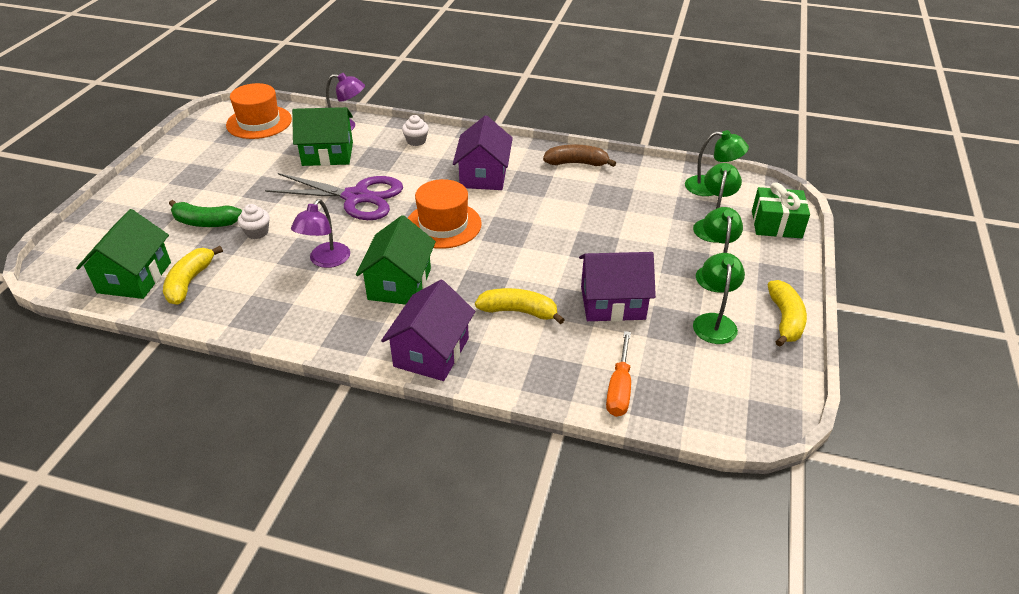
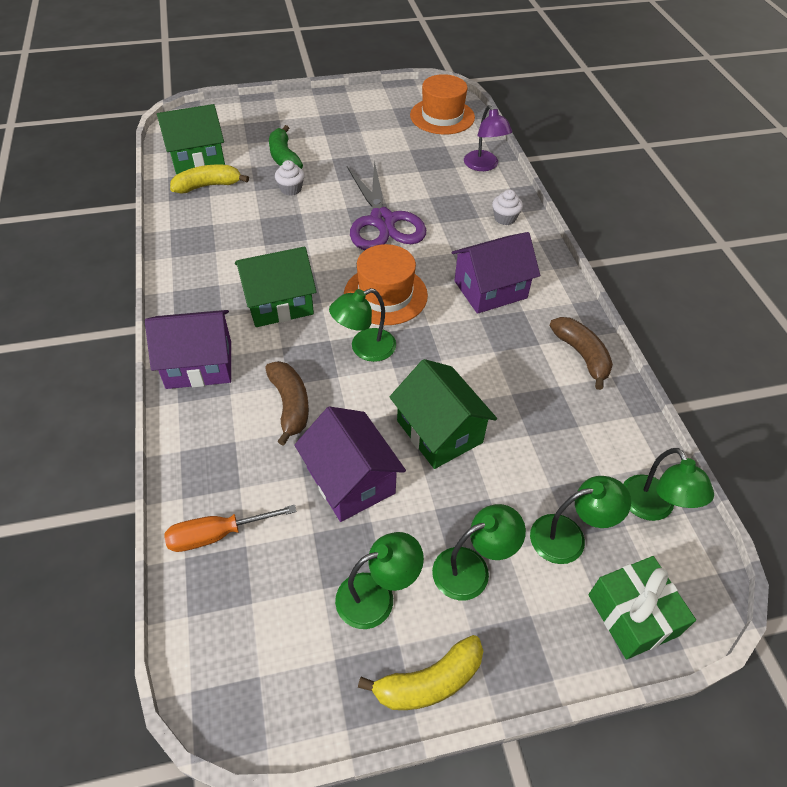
camera: 60 degrees right, 10 degrees up
(325, 261) = (280, 244): purple lamp -> none
(327, 154) = (431, 175): green house -> green house (439, 431)
(491, 254) = (364, 348): none -> green lamp
(518, 311) = (290, 405): yellow banana -> brown banana

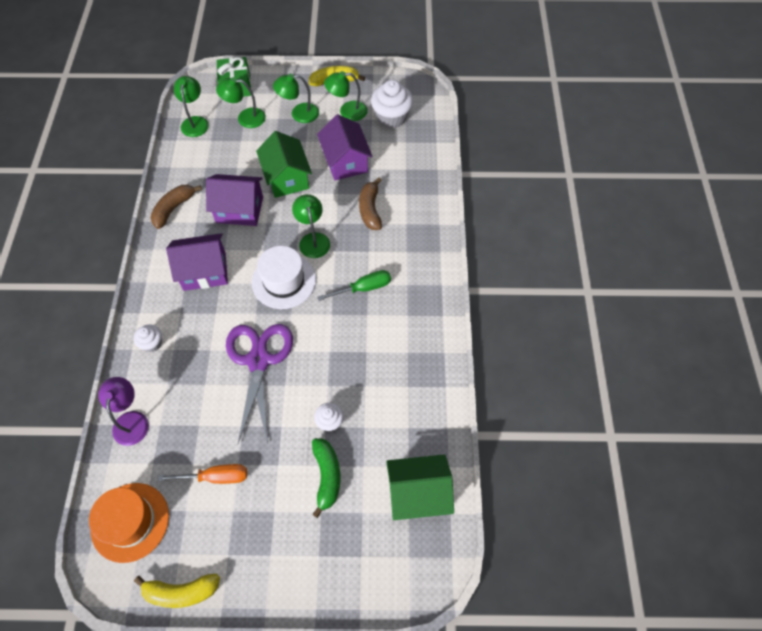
camera: 165 degrees left, 10 degrees up
(199, 364) = (425, 248): purple house -> purple house (239, 209)
(208, 186) = (409, 442): yellow banana -> yellow banana (181, 591)
(216, 535) = (420, 149): orange screwdriver -> orange screwdriver (216, 477)
(279, 303) = (364, 288): green house -> green screwdriver
(282, 601) = (391, 117): none -> white cupcake
(364, 348) = (313, 239): green lamp -> green lamp turned 90 degrees counterclockwise
(385, 295) = (284, 281): orange hat -> white hat
(581, 355) = (174, 209): brown banana -> brown banana turned 45 degrees clockwise

